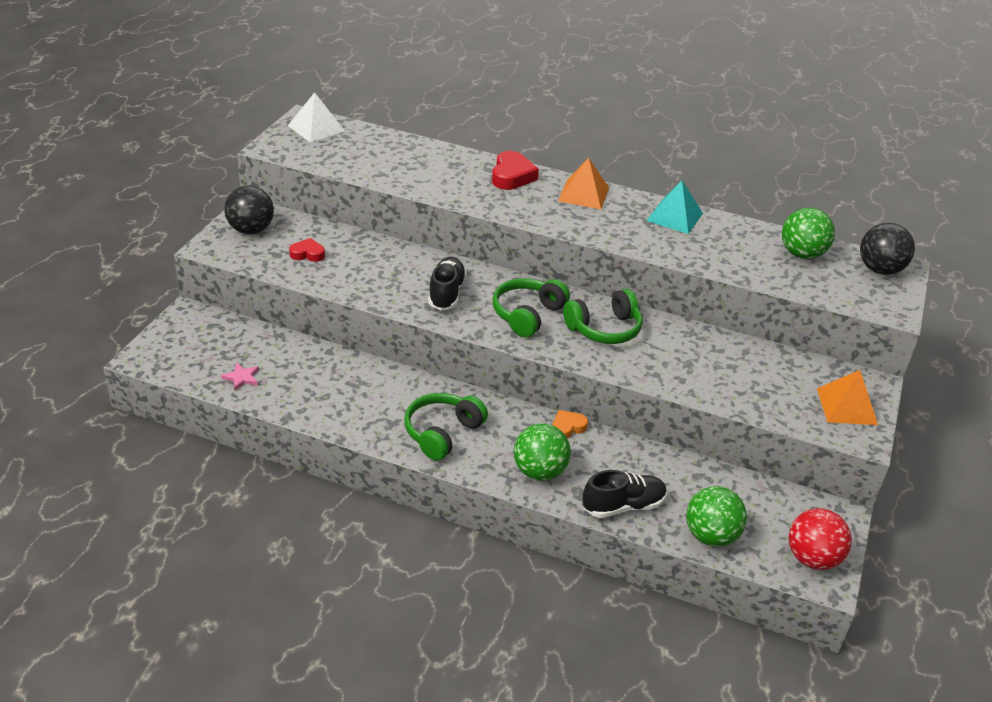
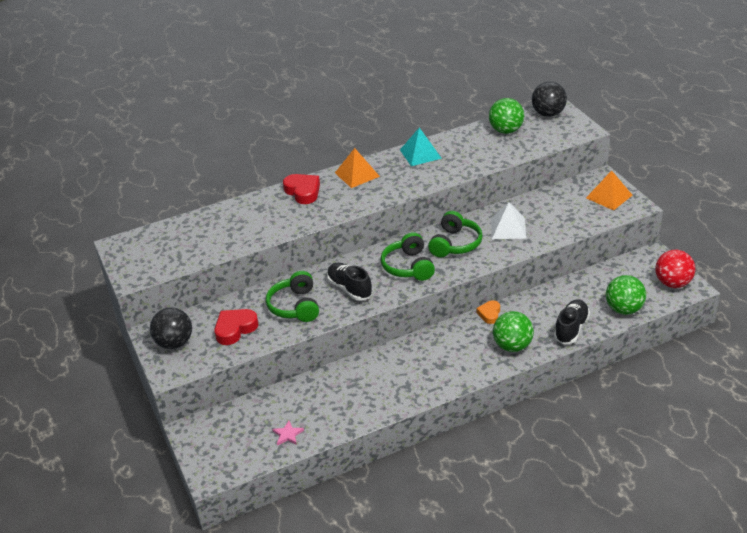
camera: 40 degrees left, 0 degrees up
(307, 254) = (235, 329): red heart -> red heart, size x1.60
(316, 128) = (137, 246): white pyramid -> white pyramid (508, 228)
(442, 433) = (439, 368): green headphones -> green headphones (295, 306)

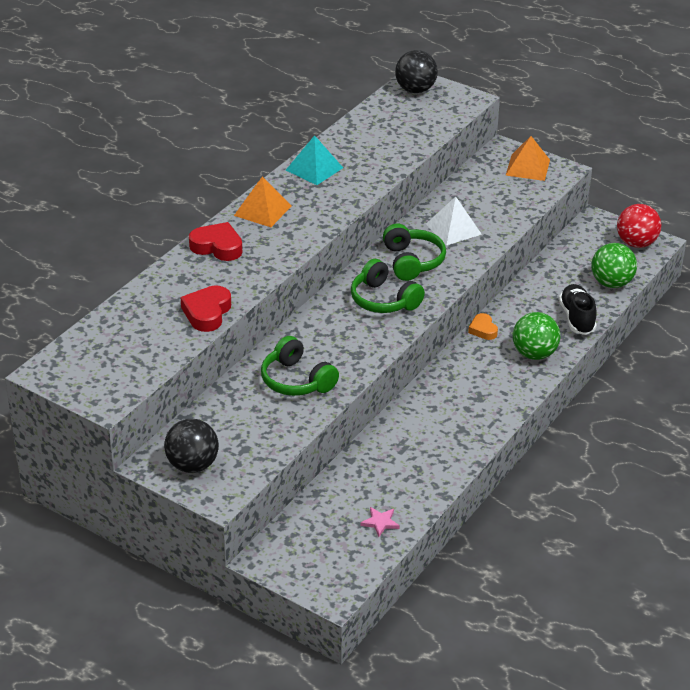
camera: 35 degrees left, 0 degrees up
(235, 329) = (250, 427): red heart -> red heart (207, 313)
(350, 289) = (340, 343): black shoe -> none
(506, 130) = (386, 119): green ball -> none

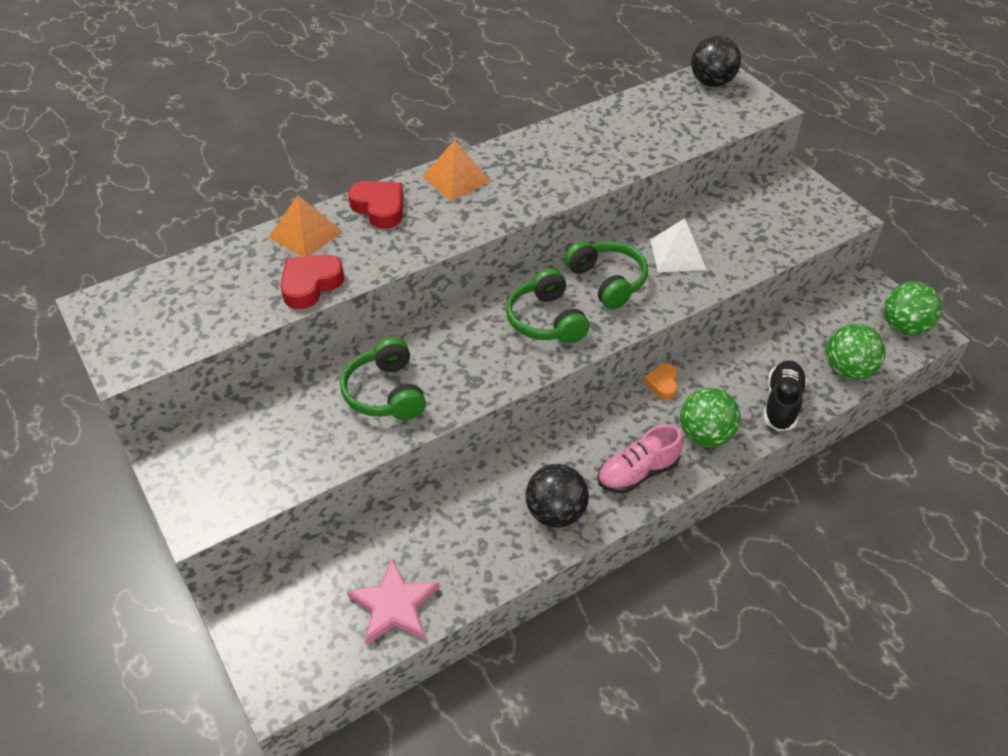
camera: 25 degrees right, 10 degrees up
(192, 465) = (202, 465): black ball -> black ball (555, 513)
(314, 169) = (544, 145): turquoise pyramid -> none
(380, 522) = (394, 605): pink star -> pink star, size x1.89
(412, 261) = (607, 281): green headphones -> green headphones turned 45 degrees counterclockwise
(500, 391) = (637, 472): none -> pink shoe
(528, 167) = (806, 202): orange pyramid -> orange pyramid (305, 234)
(636, 243) = (904, 327): red ball -> green ball

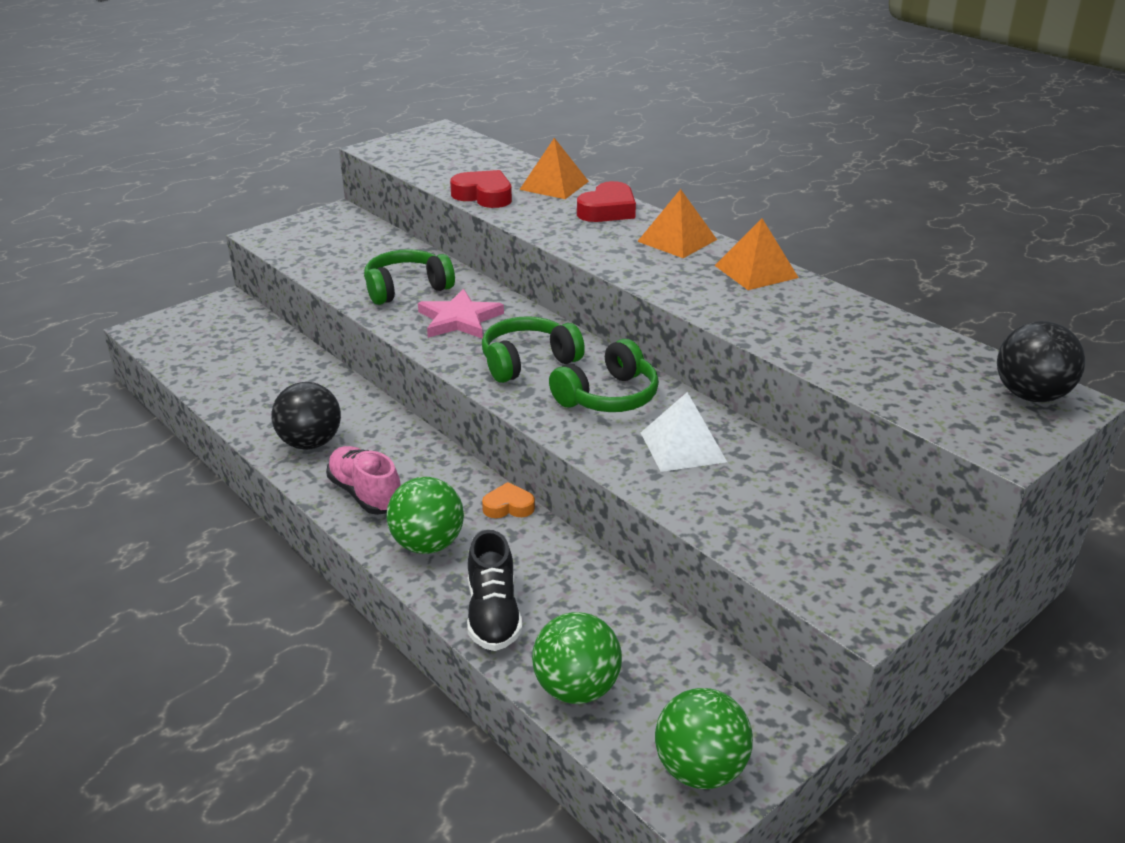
camera: 80 degrees right, 15 degrees down
(394, 605) = (212, 368): pink star -> pink star (459, 319)
(524, 149) = (756, 271): none -> orange pyramid
(781, 403) = (493, 614): black shoe -> black shoe turned 75 degrees clockwise

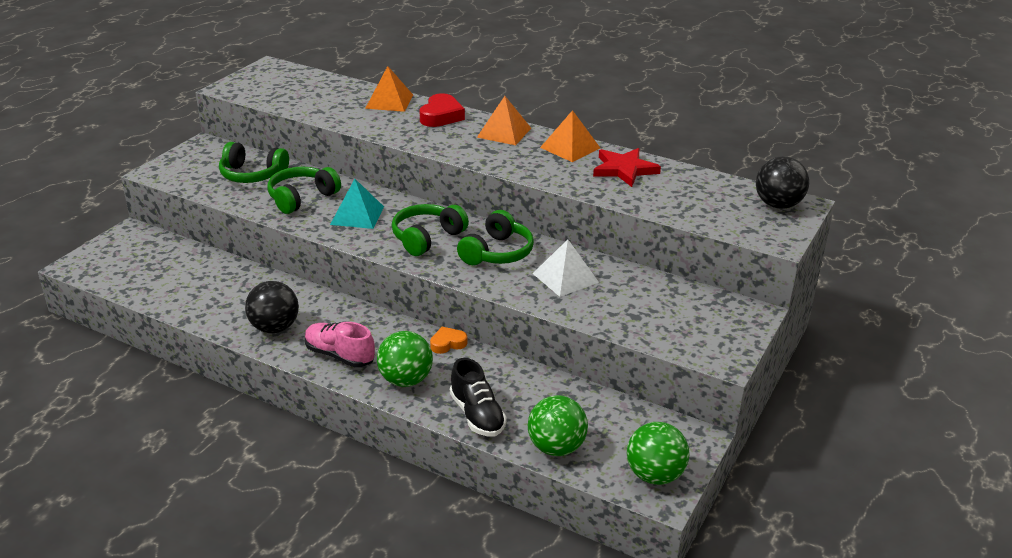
camera: 20 degrees left, 0 degrees up
(368, 254) = (252, 175): none -> green headphones
(459, 319) = (357, 215): pink star -> turquoise pyramid
(484, 196) = (341, 117): red heart -> none
(817, 310) = (624, 169): none -> red star

